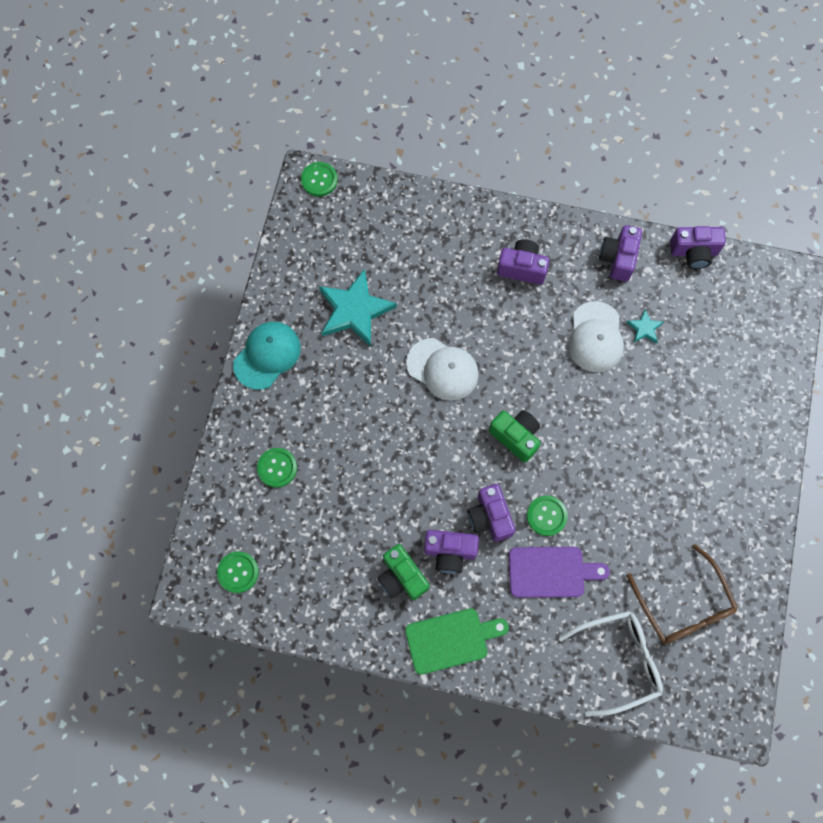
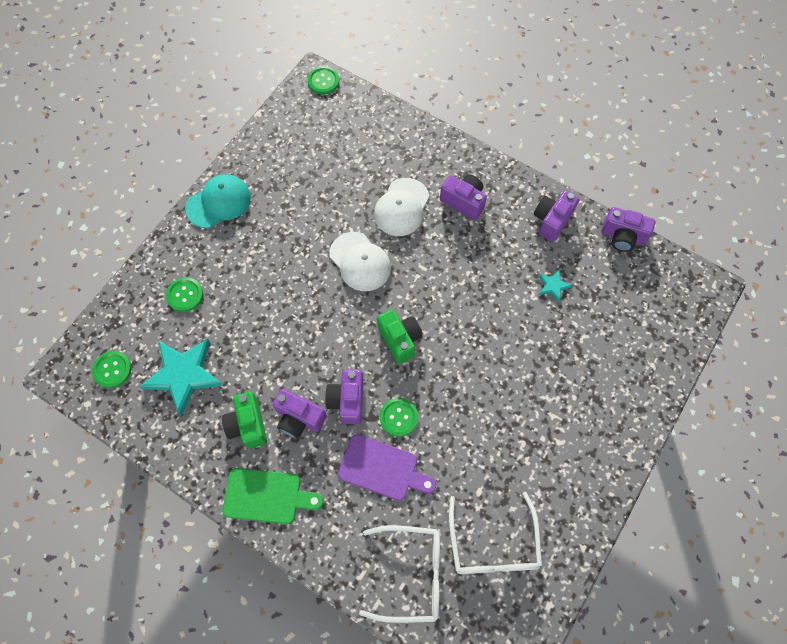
camera: 20 degrees right, 5 degrees down
(355, 310) = (307, 190): turquoise star -> turquoise star (184, 375)
(595, 337) = (505, 279): white cap -> white cap (401, 207)
(683, 605) = (493, 544): brown glasses -> white glasses

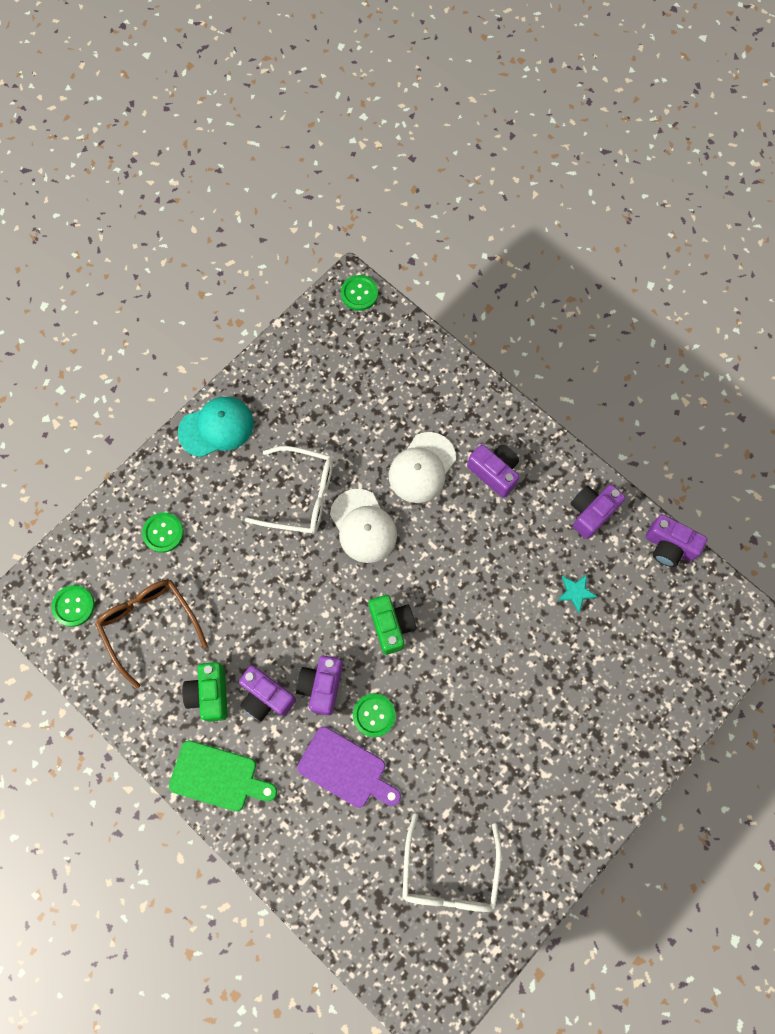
camera: 10 degrees right, 5 degrees up
(184, 375) = (149, 625): turquoise star -> brown glasses
(411, 574) = (356, 889): white glasses -> white glasses (301, 495)

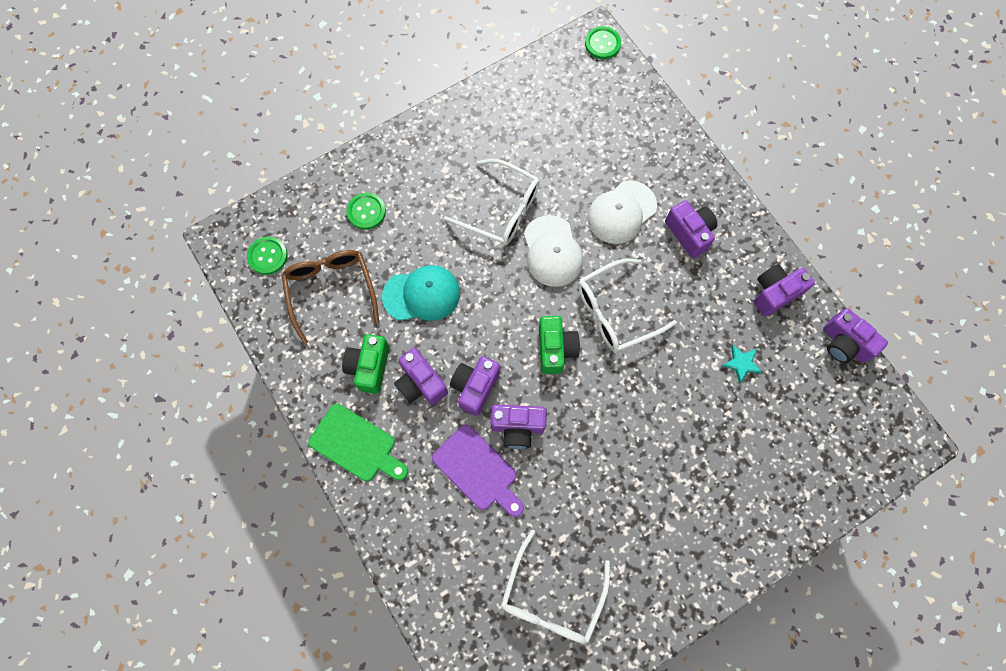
camera: 15 degrees right, 0 degrees up
(216, 427) = (440, 131): turquoise cap -> turquoise cap (422, 294)
(374, 715) = (517, 427): green button -> purple camera
(441, 572) = (615, 311): none -> white glasses

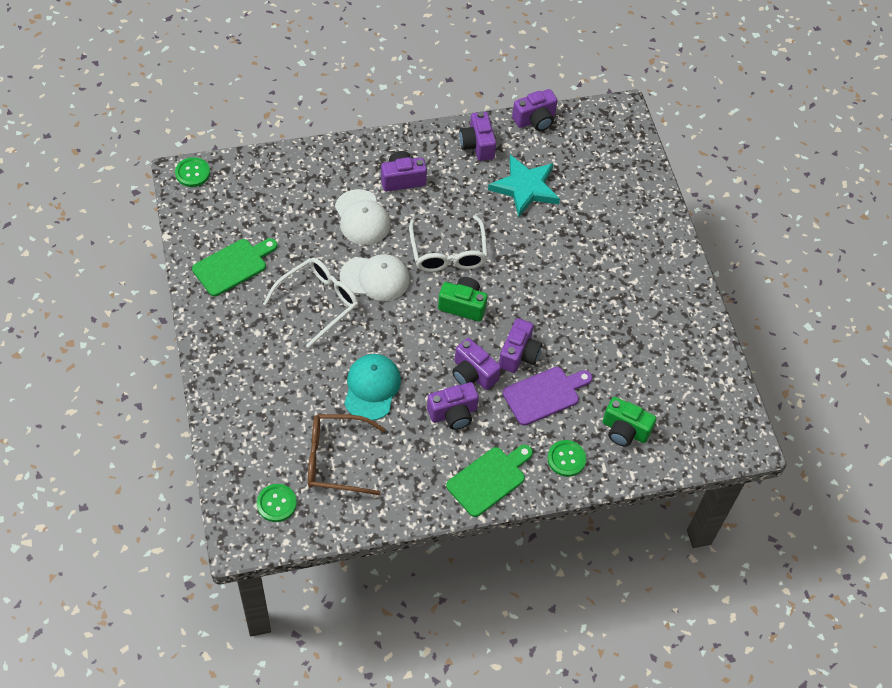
camera: 75 degrees left, 15 degrees down
(366, 212) = (269, 408): green button -> green button (566, 459)
(369, 367) = (422, 449): green camera -> green camera (624, 430)
(511, 120) = (233, 266): none -> green cutting board
(551, 597) = (661, 376): white glasses -> none
(741, 363) = (525, 188): turquoise star -> turquoise star, size x2.19

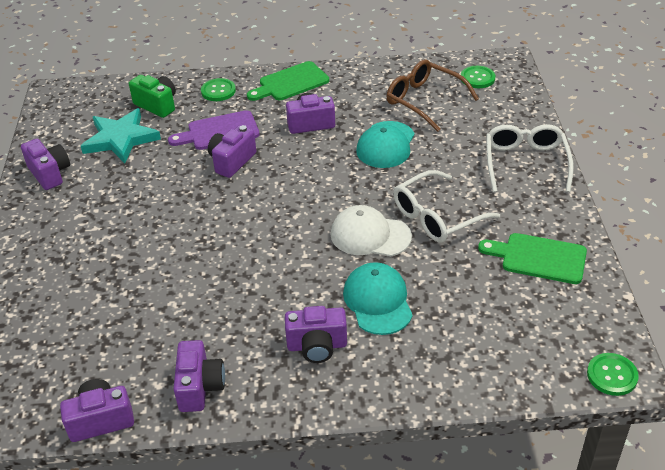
camera: 165 degrees left, 15 degrees down
(233, 266) = (538, 258): green cutting board -> green cutting board turned 45 degrees clockwise
(336, 459) = (424, 101): brown glasses -> brown glasses turned 150 degrees counterclockwise
(362, 217) = (378, 301): white cap -> turquoise cap
(448, 253) = (279, 255): white glasses -> white glasses (525, 163)
(463, 306) = (276, 204): green camera -> none
(473, 374) = (283, 150): purple camera -> purple camera (50, 174)
(525, 188) = (157, 323): turquoise star -> turquoise star (120, 139)

